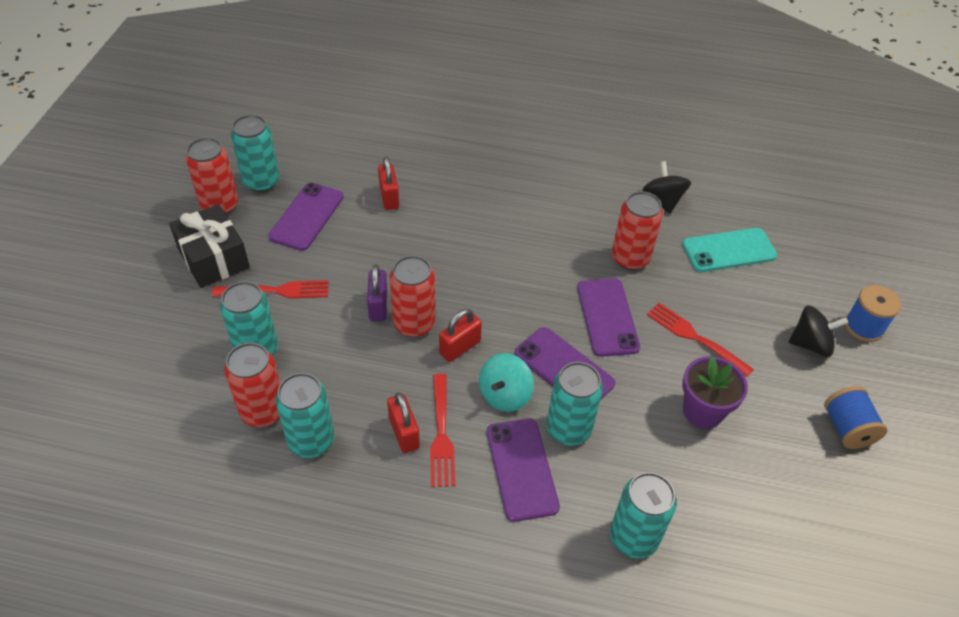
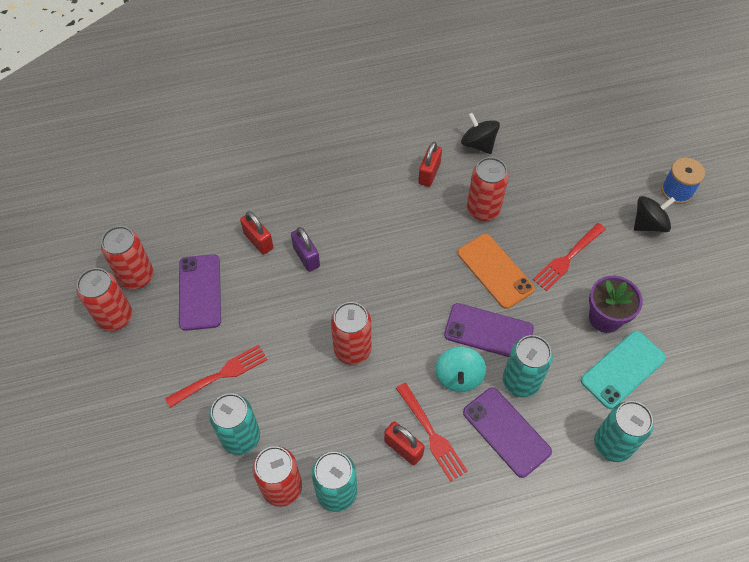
camera: 25 degrees left, 10 degrees up
(213, 258) = (145, 371): black gift -> none
(261, 182) = (136, 276): turquoise can -> red can
(378, 306) = (314, 347): purple padlock -> purple padlock (306, 257)
(460, 347) = (401, 353): red padlock -> red padlock (429, 173)
(607, 317) = (495, 271): purple phone -> orange phone
(695, 338) = (568, 258): red fork -> red fork turned 60 degrees counterclockwise
(729, 250) = (551, 168): turquoise phone -> turquoise phone (623, 369)
(847, 428) = (706, 282): blue spool -> none

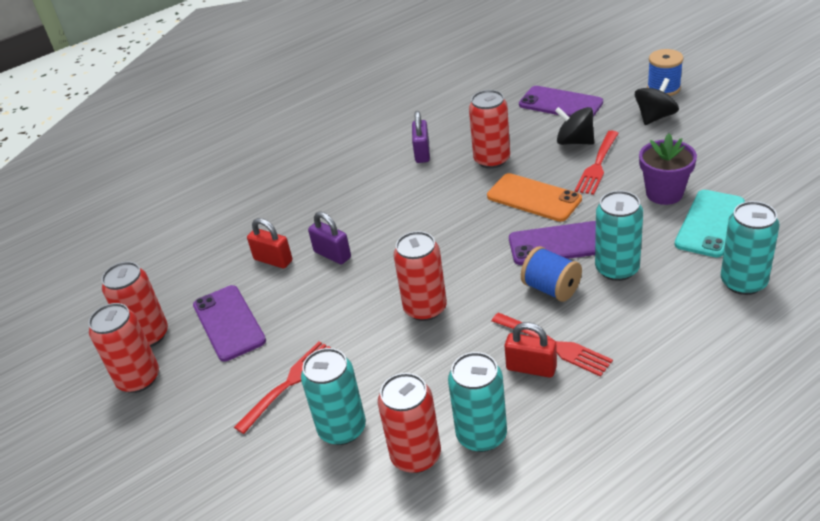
camera: 15 degrees left, 20 degrees down
(429, 173) = (422, 153): red padlock -> purple padlock
(458, 377) = (551, 289): turquoise spinning top -> blue spool
(478, 144) = (457, 118): black spinning top -> black spinning top (575, 141)
(506, 432) = (630, 313): purple phone -> purple phone (560, 104)

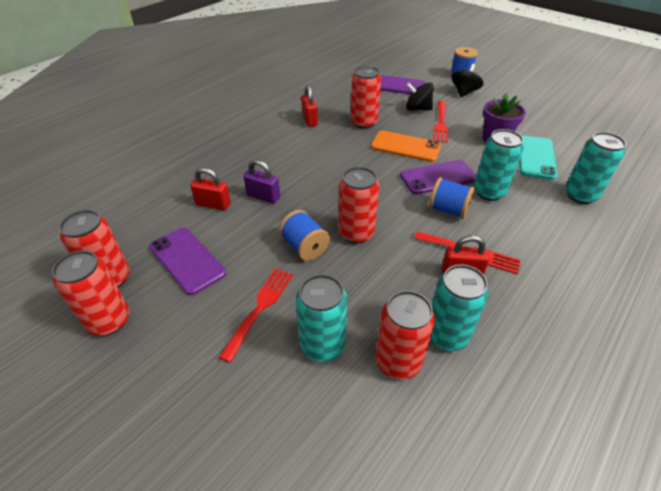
camera: 20 degrees left, 5 degrees up
(359, 320) = (304, 247): none -> blue spool
(422, 153) = (309, 120): purple padlock -> red padlock

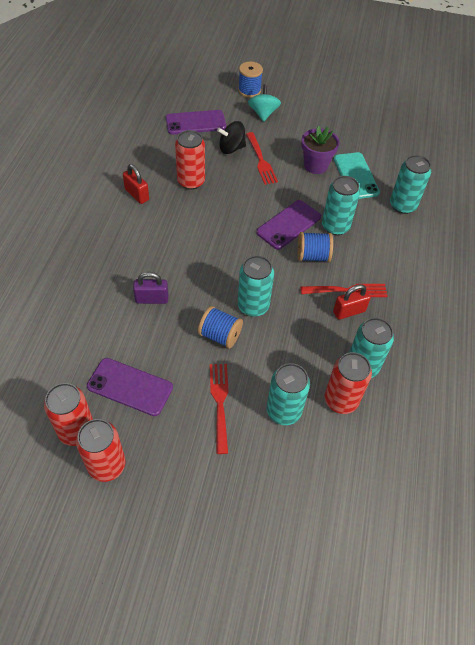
camera: 30 degrees left, 10 degrees up
(213, 204) = (112, 324): red padlock -> none
(356, 233) = (253, 306): red can -> turquoise can
(405, 147) = (244, 199): orange phone -> none
(464, 92) = (263, 113): black spinning top -> turquoise spinning top

